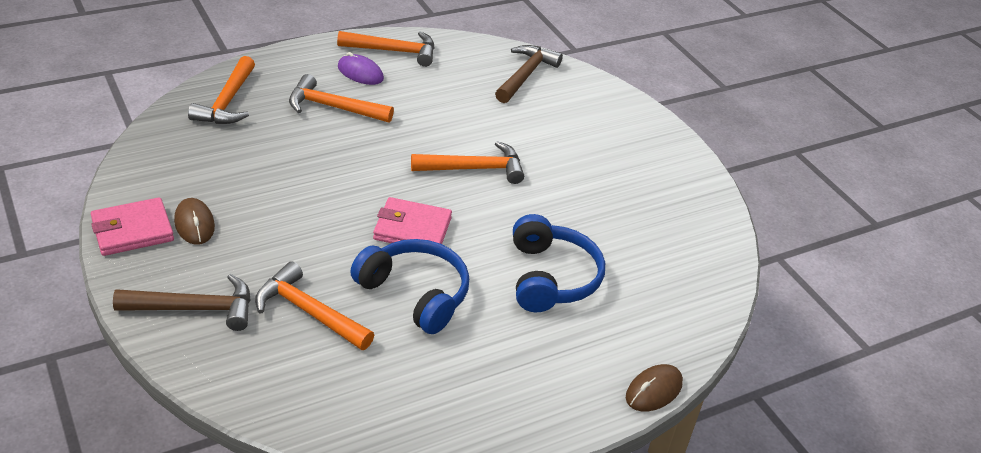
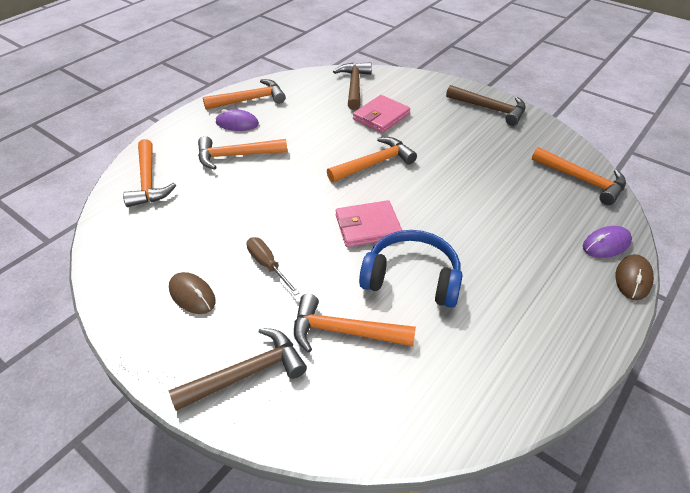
camera: 20 degrees left, 5 degrees up
(132, 230) = (140, 324): pink wallet -> pink wallet (381, 117)
(283, 226) = (268, 265): none -> brown screwdriver
(551, 277) = (493, 223): blue headphones -> none
(659, 347) = (606, 244): none -> purple mouse
(667, 157) = (490, 109): none -> brown hammer
(700, 275) = (582, 180): none -> orange hammer

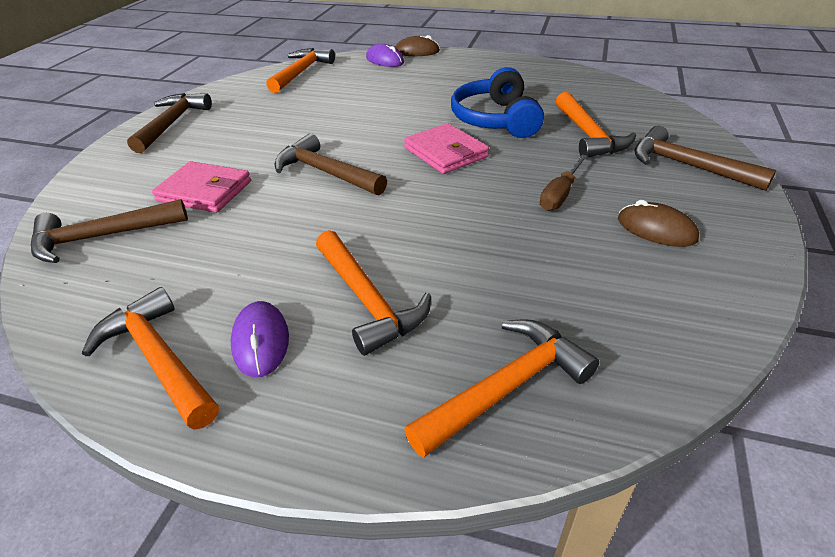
camera: 110 degrees left, 5 degrees down
(192, 295) = (656, 229): brown mouse -> brown mouse turned 75 degrees counterclockwise
(374, 163) = (325, 172): orange hammer -> brown hammer

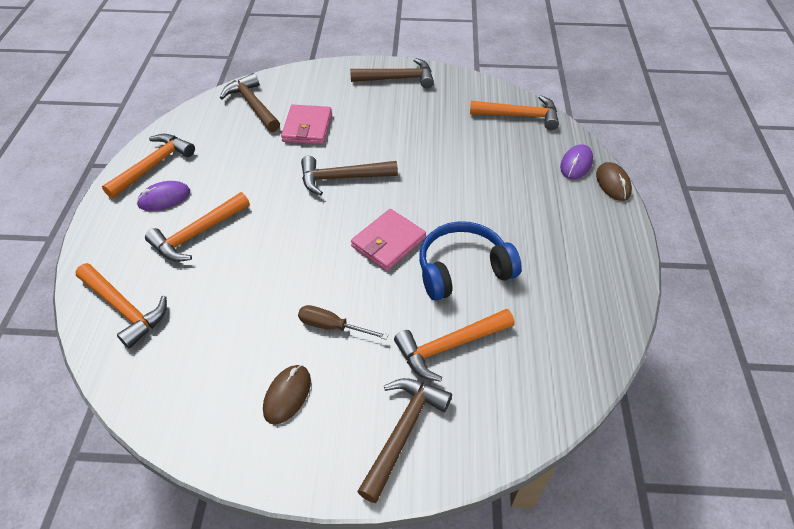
camera: 75 degrees right, 10 degrees up
(325, 172) = (342, 178): brown hammer -> brown hammer turned 120 degrees counterclockwise

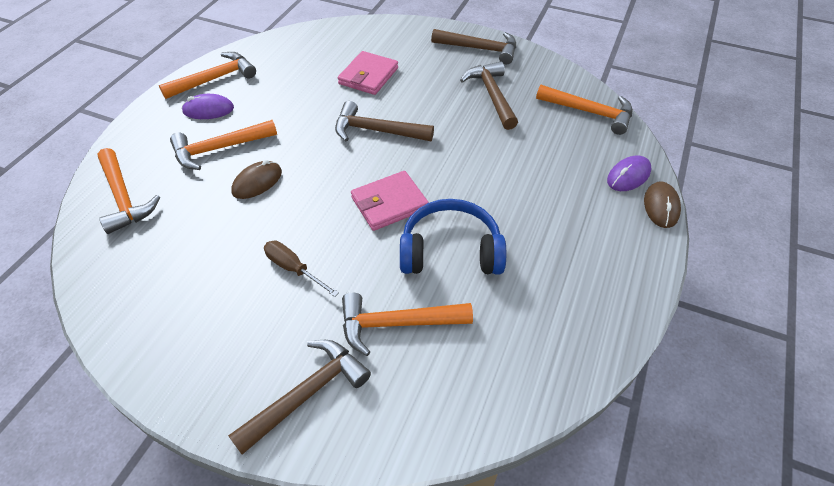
camera: 20 degrees right, 0 degrees up
(252, 105) = (329, 44): brown hammer -> brown hammer (491, 95)
(287, 395) = (218, 321): brown mouse -> brown mouse (257, 182)

